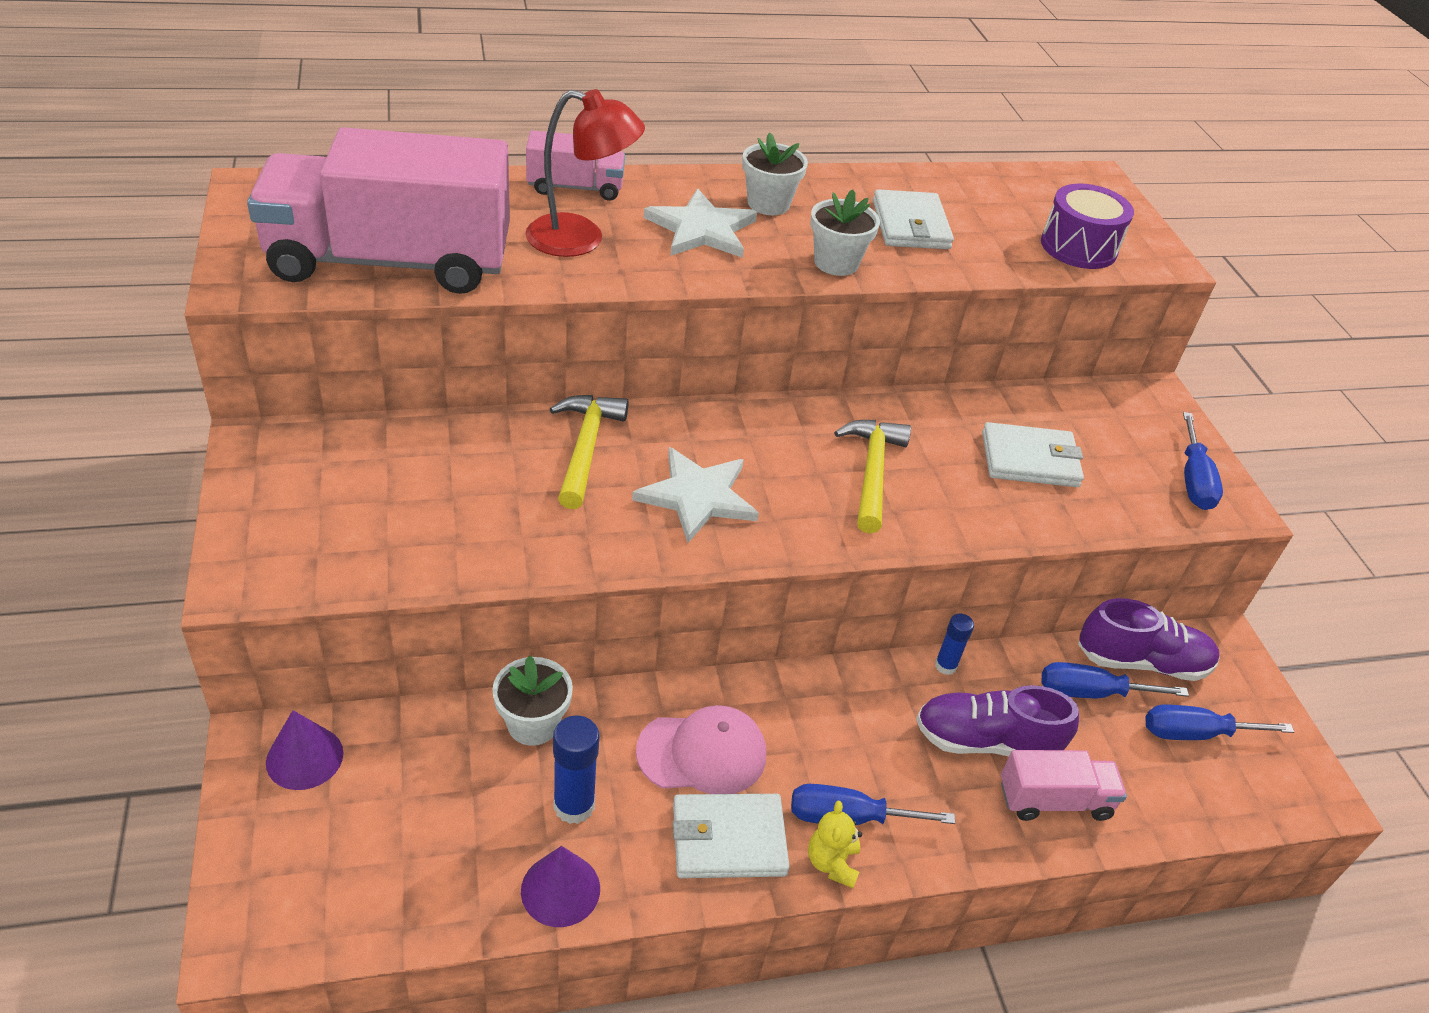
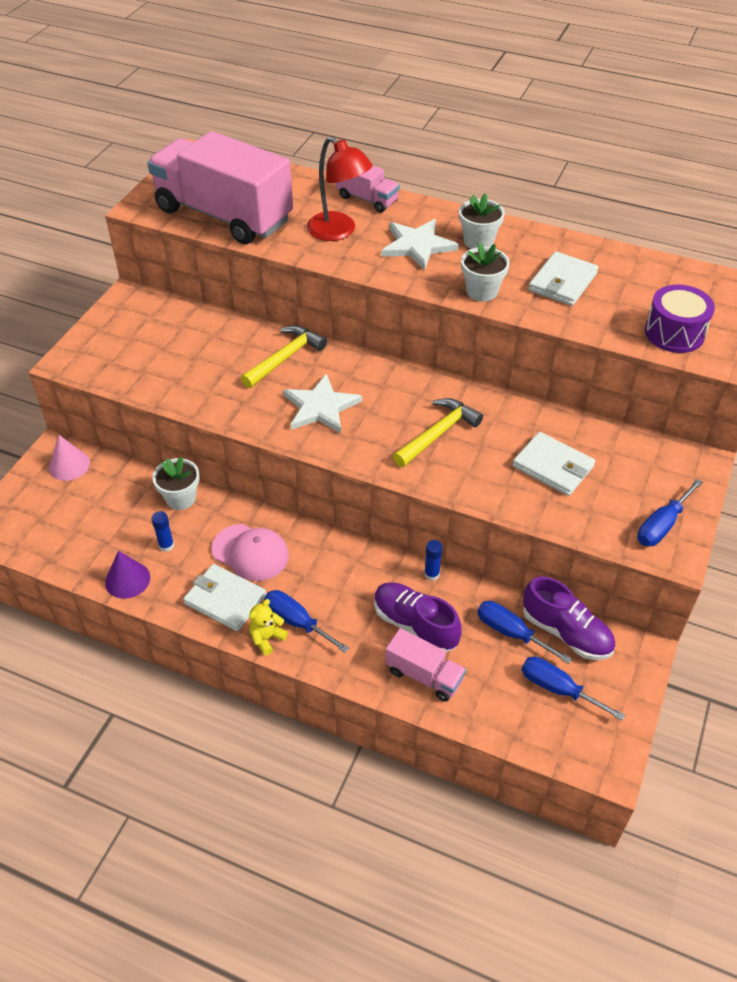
camera: 40 degrees right, 5 degrees up
(304, 757) = (69, 465): purple cone -> pink cone
(574, 805) = (166, 545): blue glue stick -> blue glue stick, size x0.62

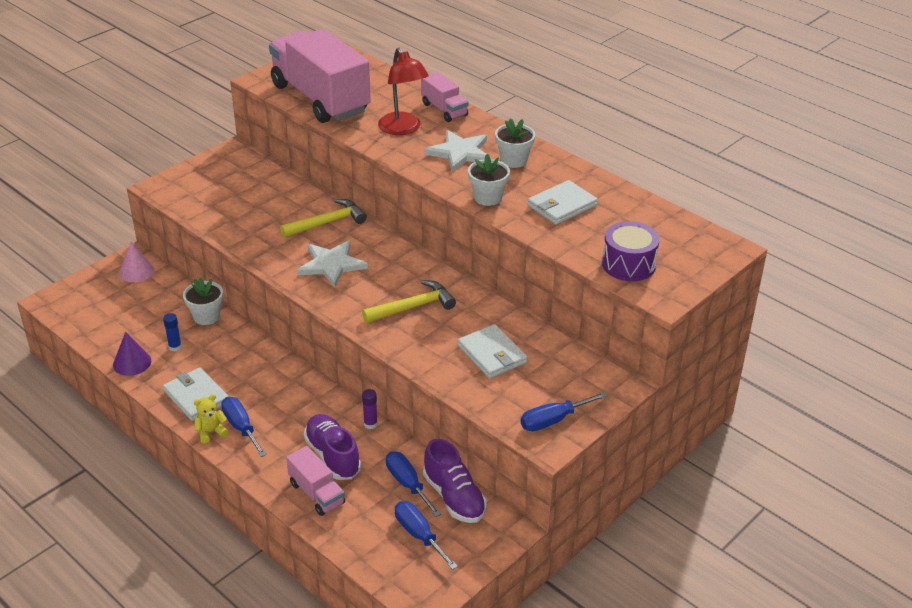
camera: 20 degrees right, 10 degrees down
(250, 552) = (236, 369): pink cap -> none
(432, 574) = (370, 424): blue glue stick -> purple glue stick

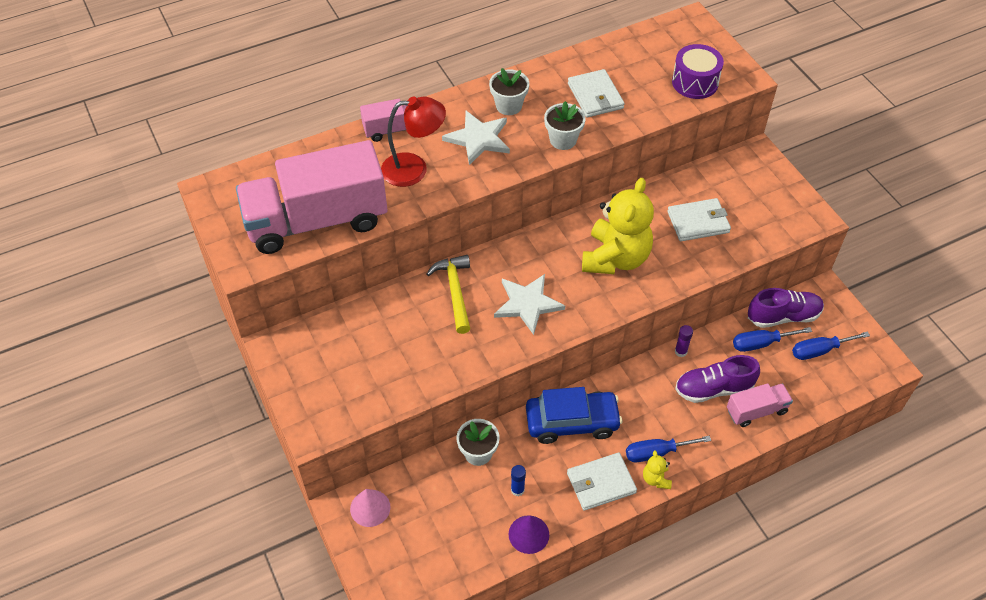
camera: 70 degrees left, 15 degrees up
(257, 365) = (572, 422): none -> blue car
(413, 307) = (615, 258): yellow hammer -> yellow teddy bear
(553, 420) = (789, 208): blue screwdriver -> none

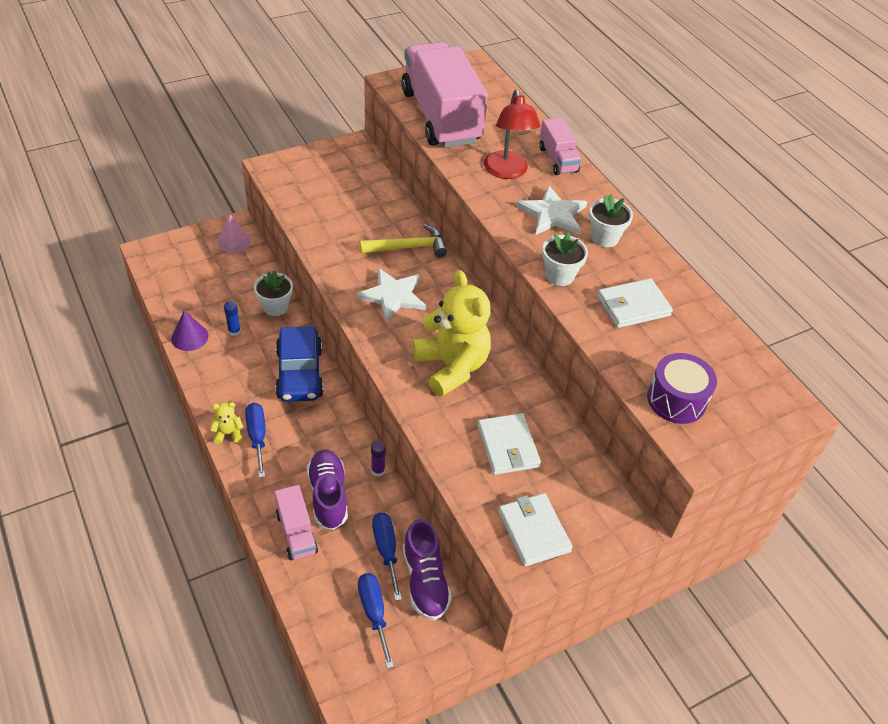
camera: 85 degrees right, 5 degrees down
(601, 483) = (231, 390): white wallet -> white wallet (533, 531)
(615, 258) = (452, 367): yellow teddy bear -> yellow teddy bear turned 135 degrees counterclockwise

